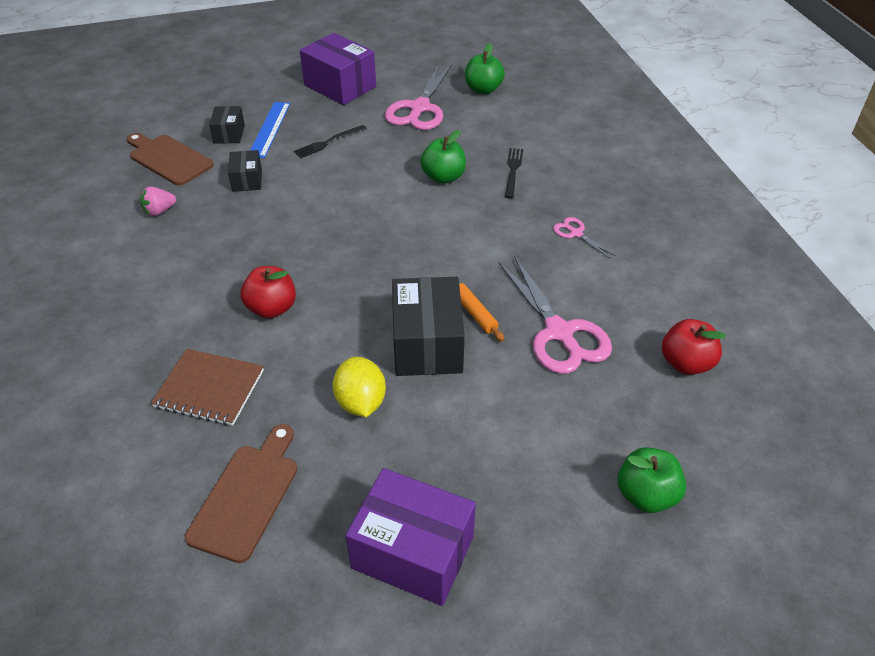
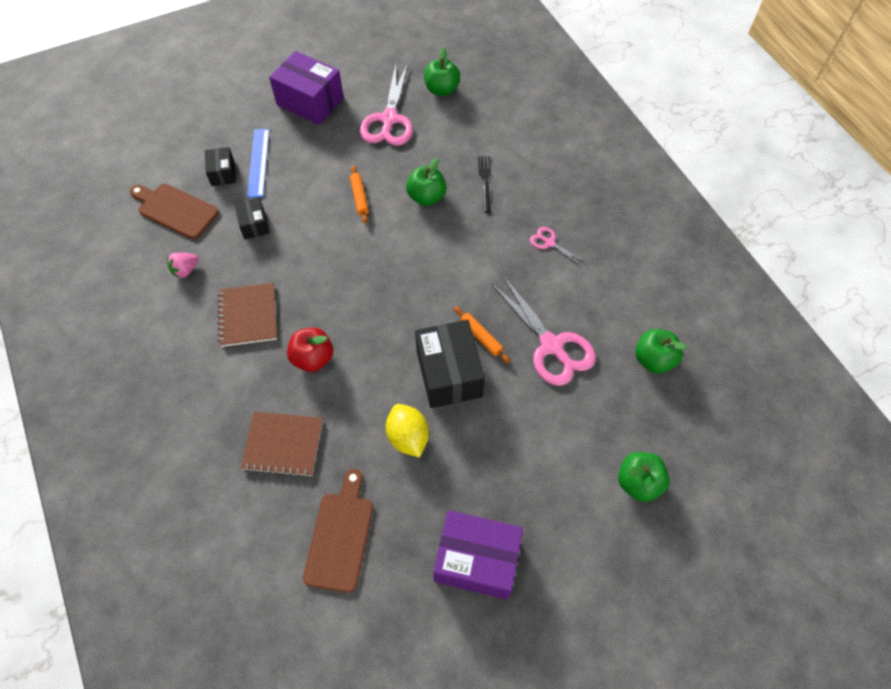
camera: 10 degrees left, 15 degrees up
(212, 259) = (248, 316): none -> brown notebook
(328, 142) = (316, 171): black fork -> none
(369, 169) = (359, 197): none -> orange rolling pin
(686, 363) = (653, 359): red apple -> green apple

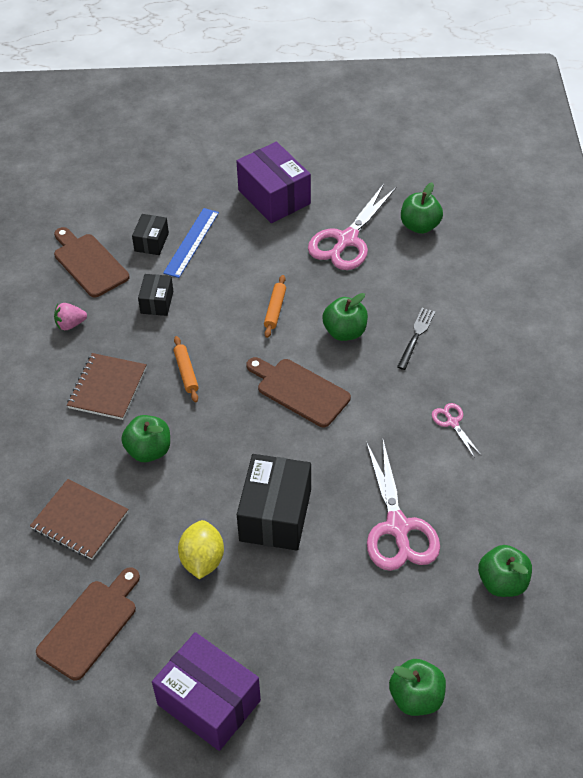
camera: 25 degrees right, 10 degrees down
(313, 358) = (149, 450): red apple -> green apple
(415, 260) = (299, 391): none -> brown cutting board
(480, 337) = (327, 491): orange rolling pin -> orange rolling pin (186, 372)

